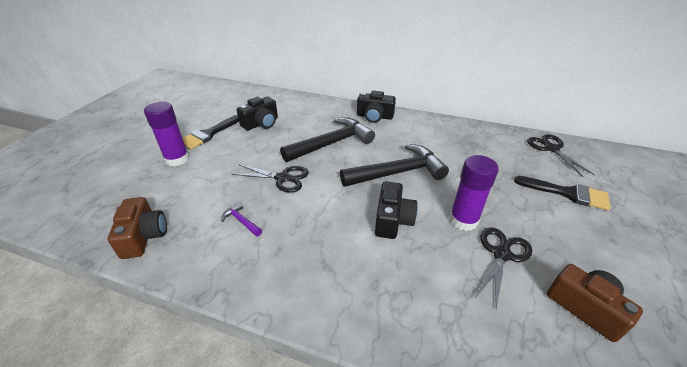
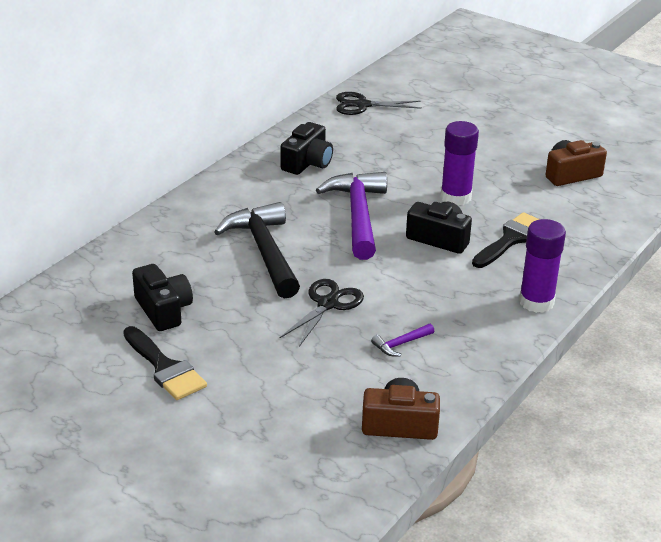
camera: 75 degrees left, 5 degrees down
(177, 159) = (227, 402): purple glue stick -> purple glue stick (536, 302)
(374, 116) = (211, 202): black camera -> black camera (307, 163)
(398, 172) = (358, 215): black hammer -> purple hammer
(501, 254) = (506, 191): black scissors -> none
(567, 193) = (440, 127): black brush -> black brush (511, 239)

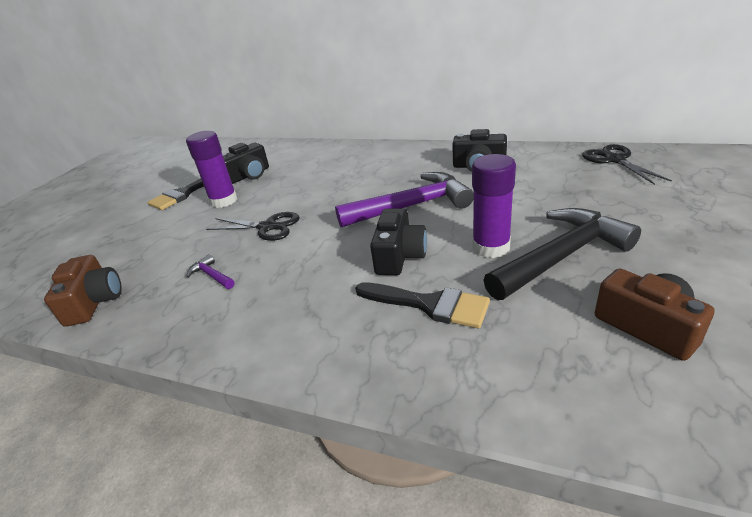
camera: 80 degrees right, 0 degrees up
(264, 252) = (332, 186): black hammer -> black hammer (561, 256)
(536, 302) = (300, 353): purple glue stick -> purple glue stick (224, 201)

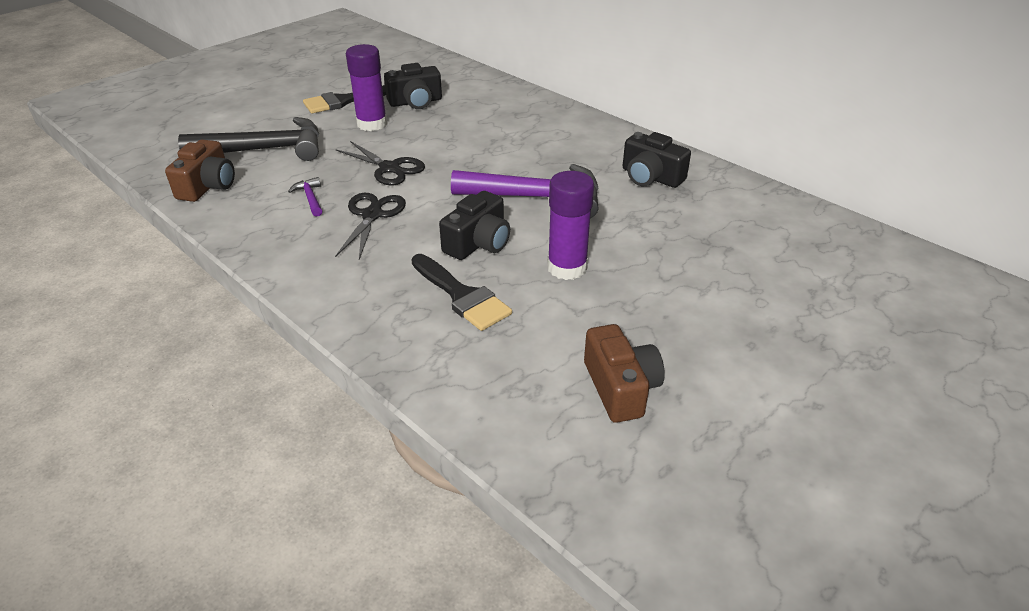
camera: 20 degrees right, 5 degrees up
(561, 256) = (620, 302): black hammer -> black hammer (265, 149)
(614, 160) = (804, 225): black scissors -> black scissors (372, 215)

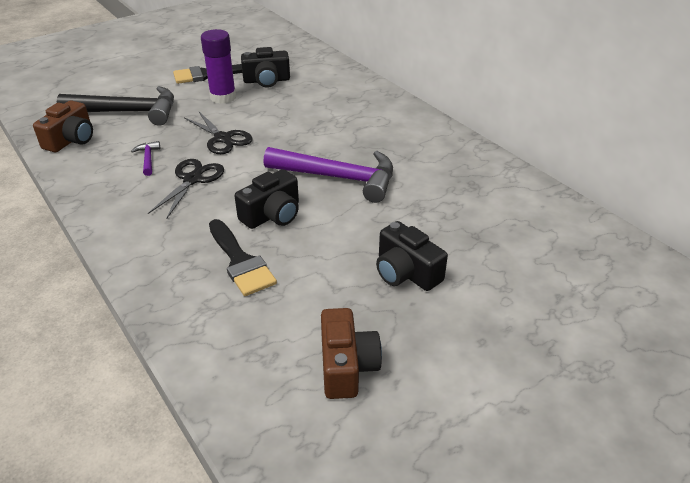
camera: 10 degrees right, 0 degrees up
(567, 267) = (341, 246): purple glue stick -> none
(650, 177) = (447, 169): black camera -> black camera (406, 272)

